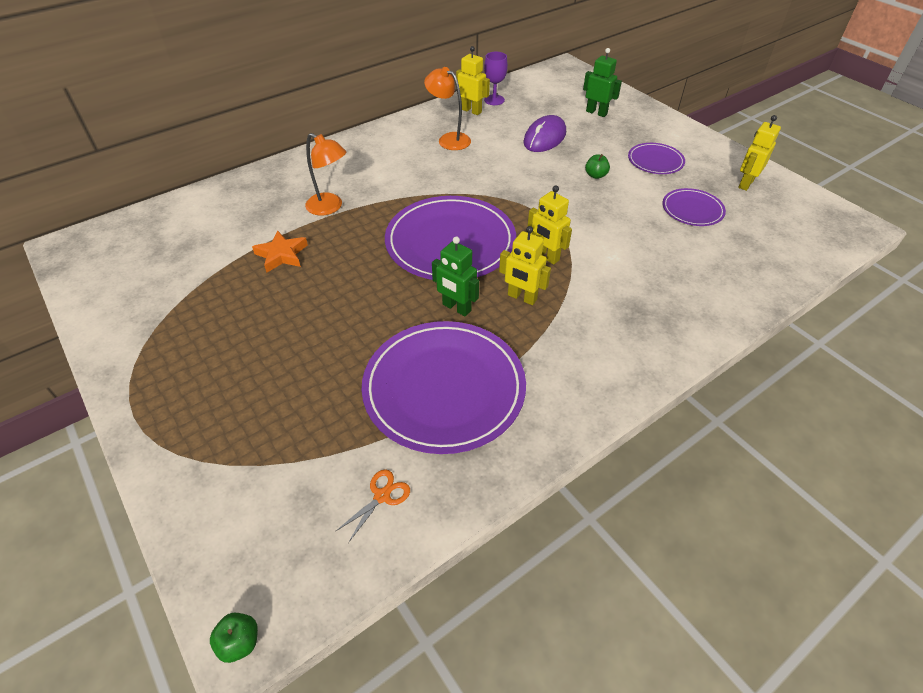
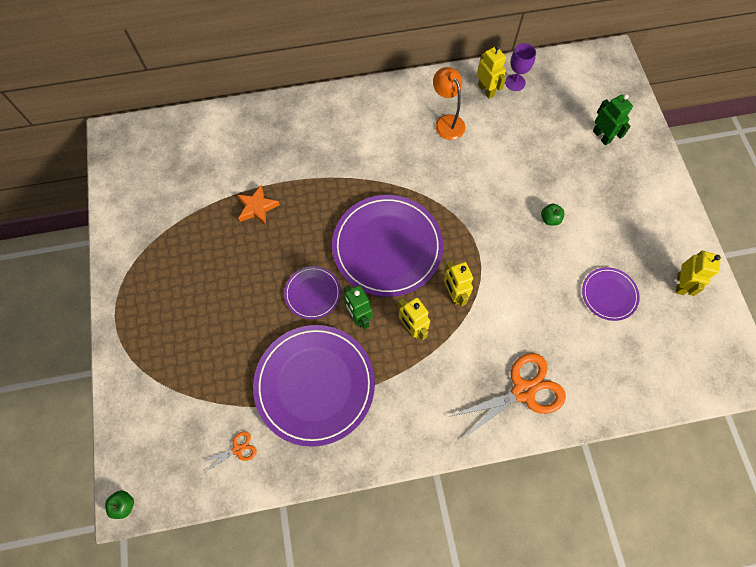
camera: 25 degrees right, 20 degrees up
(330, 207) = (313, 169): orange lamp -> none
(544, 138) = (532, 153): purple mouse -> none
(655, 161) = (616, 222): purple plate -> purple plate (312, 293)
(675, 309) = (523, 391): none -> orange scissors
(745, 183) = (680, 284): yellow robot -> yellow robot turned 135 degrees clockwise

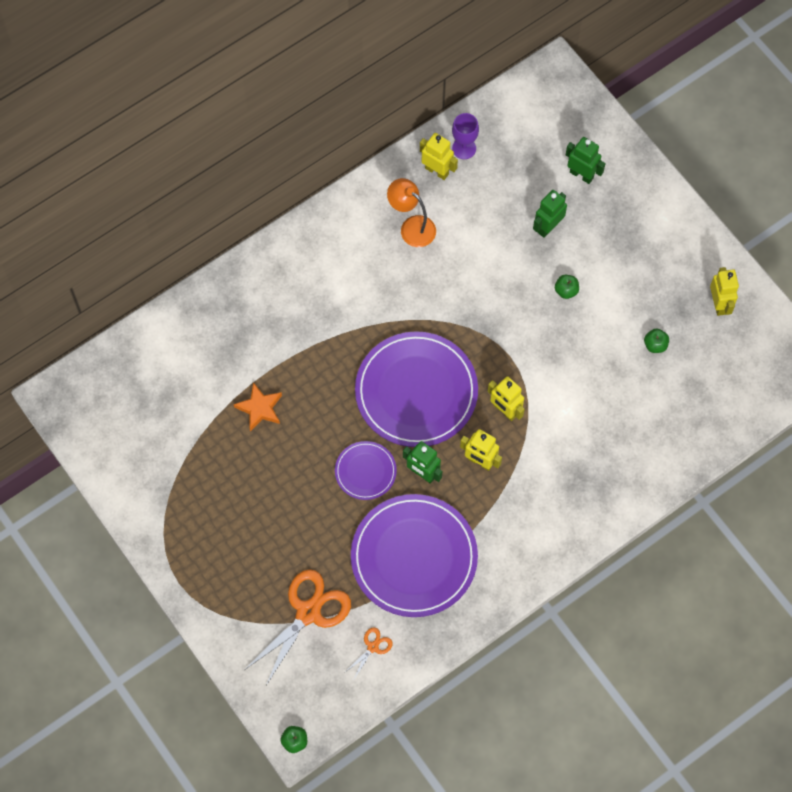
camera: 25 degrees left, 0 degrees up
(523, 391) = (612, 474): orange scissors -> orange scissors (308, 612)
(556, 164) = (548, 227): none -> green robot
(609, 294) = (655, 345): purple plate -> green apple

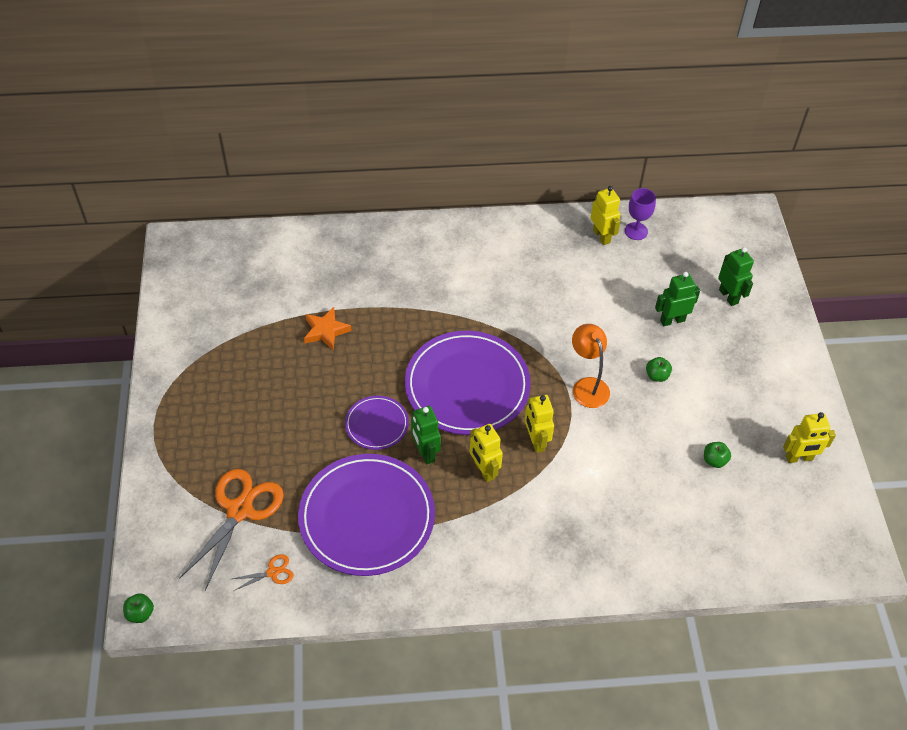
camera: 30 degrees right, 15 degrees down
(308, 612) = (239, 510): orange scissors -> orange scissors turned 45 degrees counterclockwise
(412, 227) = (552, 264): orange lamp -> orange lamp (587, 386)
(719, 304) = (799, 458): yellow robot -> yellow robot turned 60 degrees clockwise

